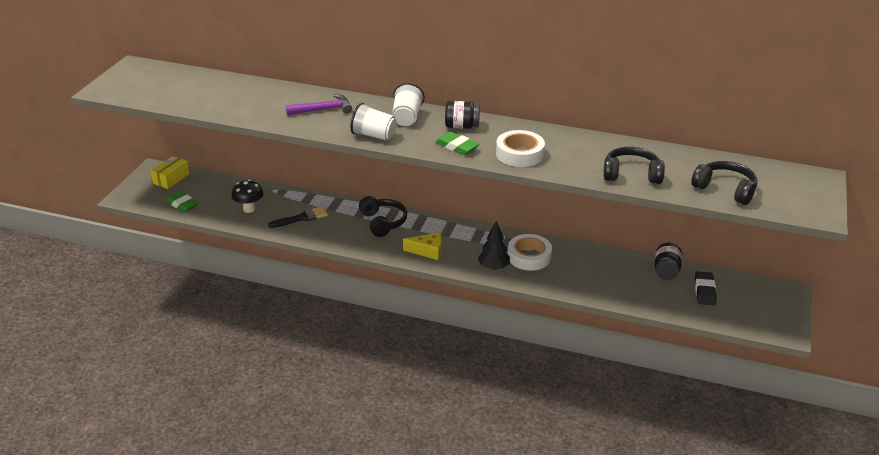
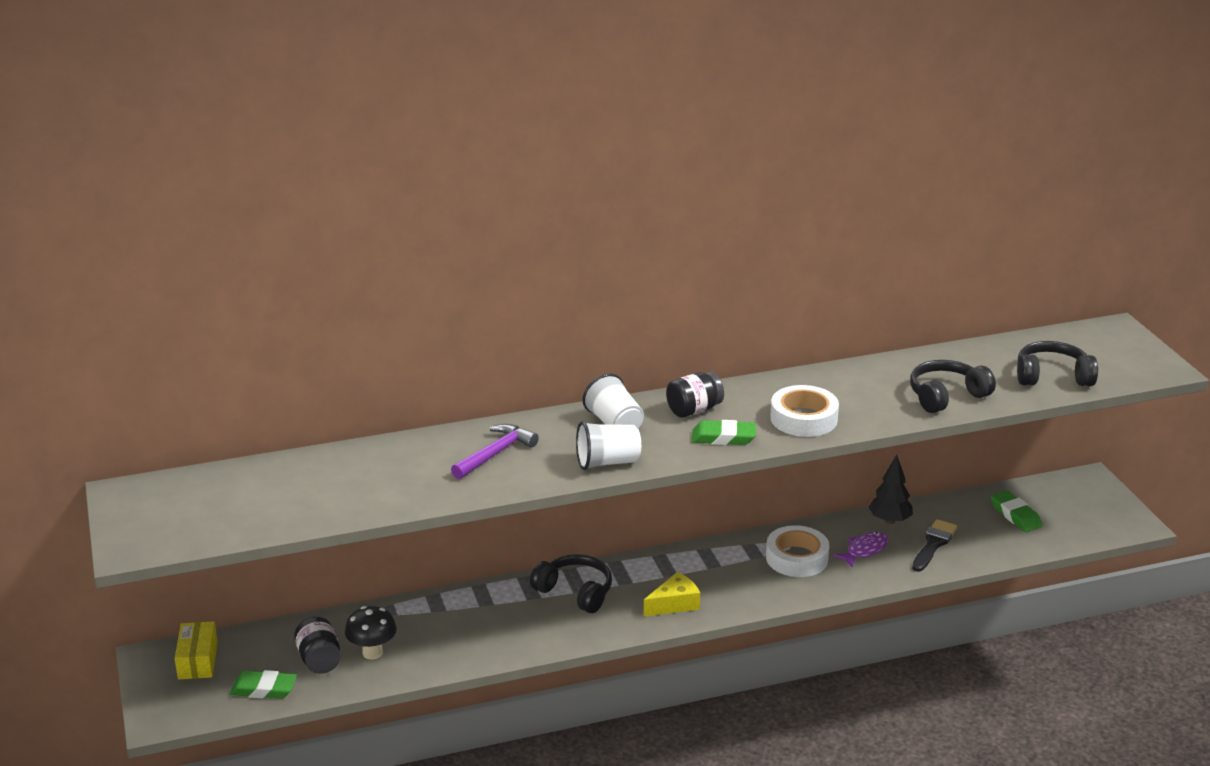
camera: 35 degrees left, 5 degrees down
(302, 218) = (462, 633): black brush -> black brush (933, 544)
(493, 267) = (773, 589): black tree -> black tree (889, 520)
(576, 270) = (864, 550): none -> purple fish
(666, 271) = (955, 510): black jar -> black jar (319, 660)
(704, 291) = (1015, 515): black eraser -> green eraser

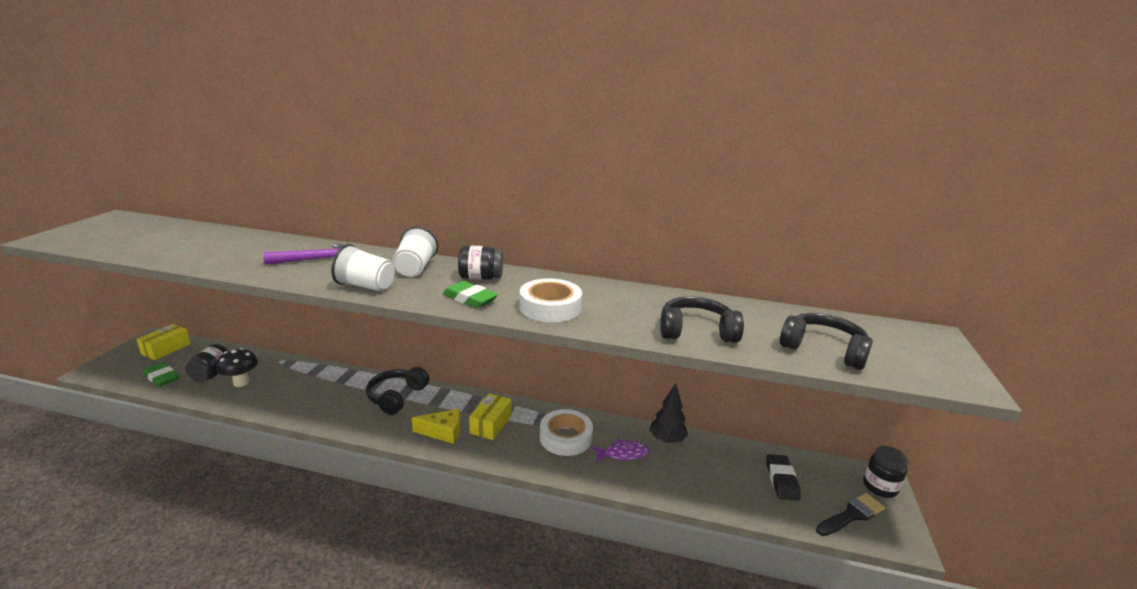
camera: 30 degrees right, 5 degrees down
(575, 592) = (396, 397): black headphones -> black headphones turned 135 degrees counterclockwise
(710, 576) = (491, 424): none -> yellow box
(933, 544) = (685, 473): black brush -> black brush (851, 515)
(1015, 515) = (781, 480): green eraser -> black eraser
(1094, 487) = (880, 487): none -> black jar

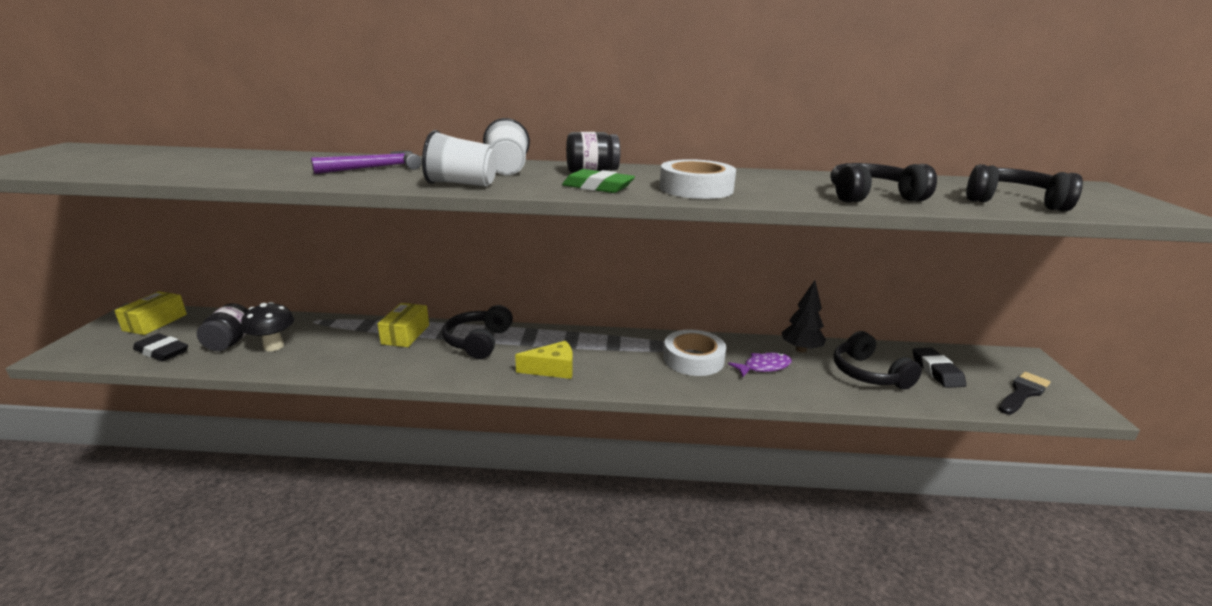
camera: 10 degrees left, 0 degrees up
(162, 377) = (162, 352): green eraser -> black eraser
(491, 424) = (603, 356): yellow box -> yellow box (405, 334)
(714, 474) = (868, 374): none -> black headphones
(880, 487) = (1031, 366): black jar -> none

